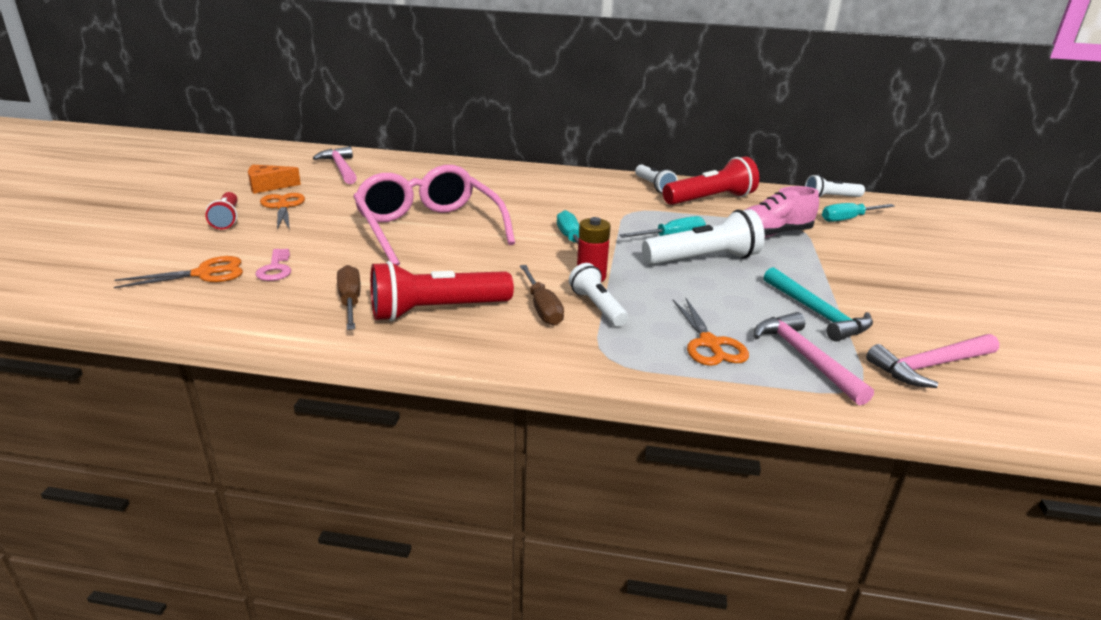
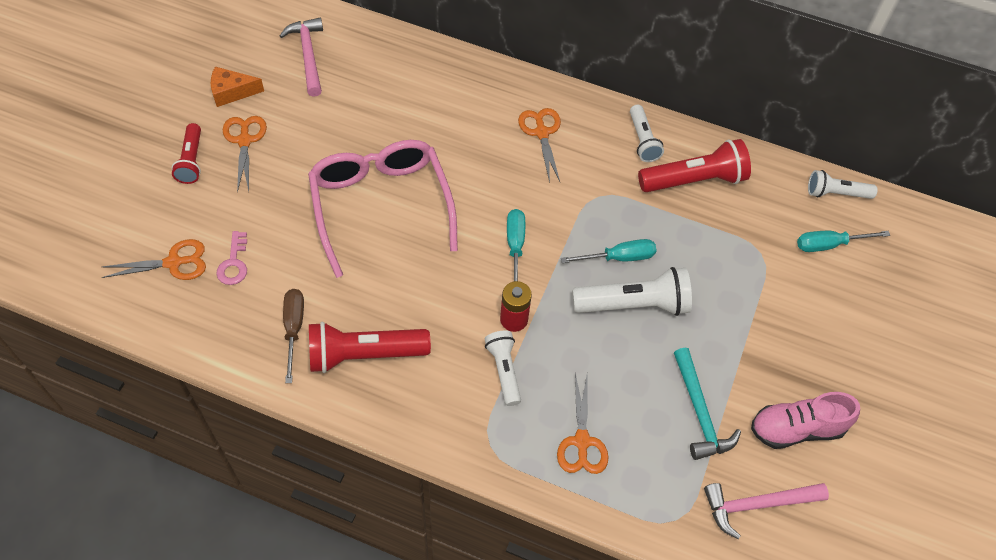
camera: 10 degrees right, 30 degrees up
(542, 308) = (455, 364): brown screwdriver -> none
(565, 188) = (542, 133): none -> orange scissors
(772, 234) = (727, 265): pink shoe -> pink shoe (796, 429)
(805, 358) = (655, 475): pink hammer -> none

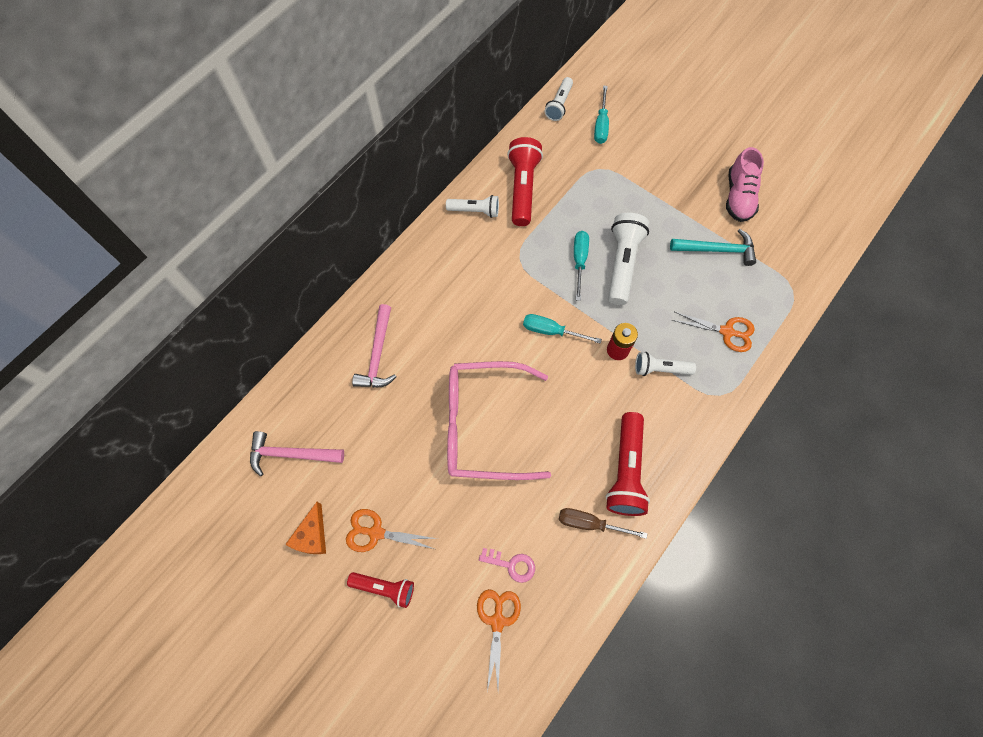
camera: 70 degrees left, 10 degrees up
(542, 133) = (445, 280): orange scissors -> none
(757, 505) = (789, 239): pink hammer -> pink hammer (377, 354)

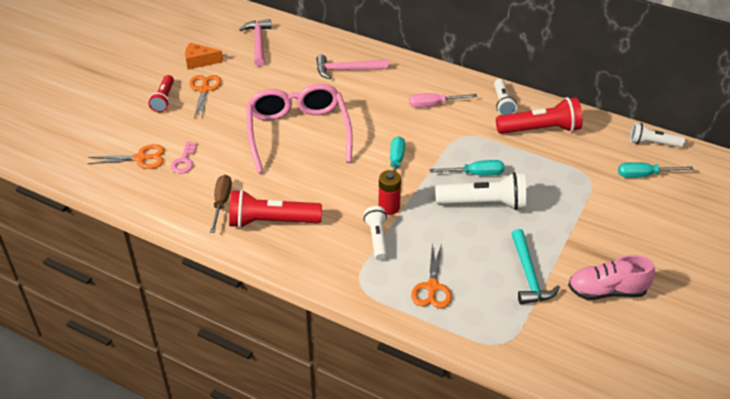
camera: 80 degrees right, 25 degrees down
(463, 276) = (434, 105): none -> pink screwdriver

